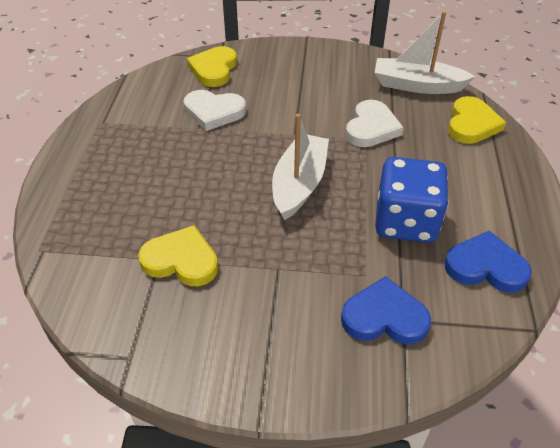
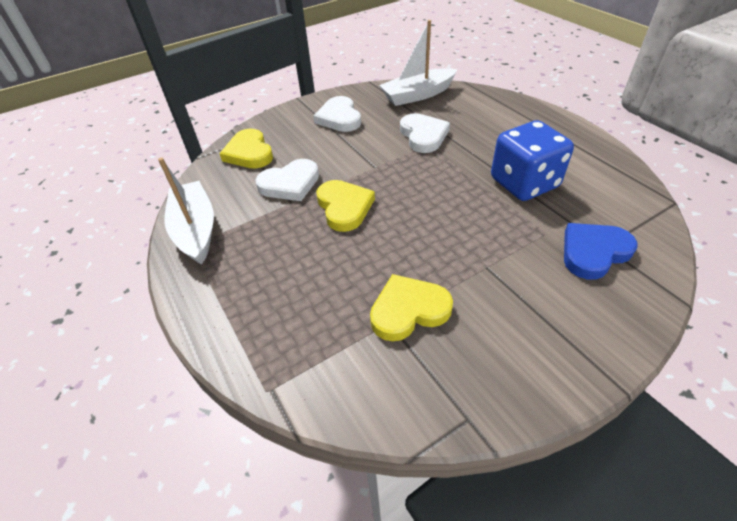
camera: 35 degrees left, 0 degrees up
(299, 184) = (424, 199): white boat -> white boat (196, 230)
(319, 73) = (339, 118): none -> white heart
(471, 124) = (482, 102): yellow heart -> yellow heart (344, 207)
(485, 266) = (603, 182): blue heart -> none

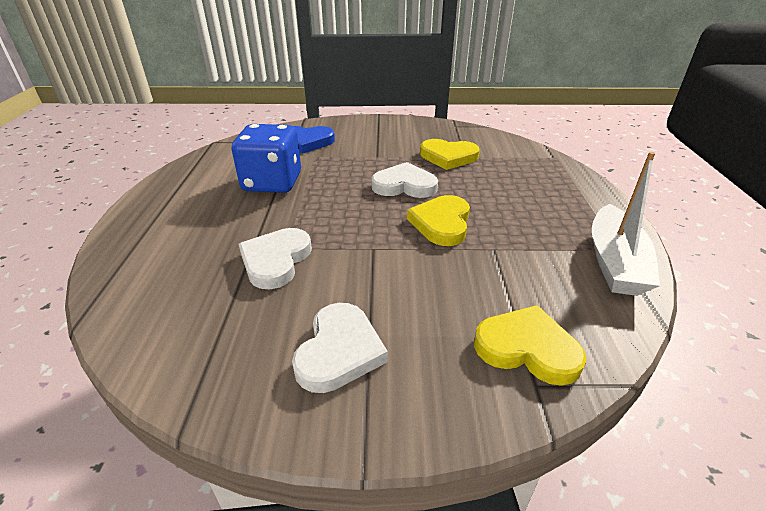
camera: 150 degrees left, 10 degrees down
(249, 153) = (527, 348): yellow heart -> yellow heart turned 75 degrees counterclockwise
(290, 184) = (485, 270): white heart -> white heart (404, 185)
(417, 95) = (175, 335): white boat -> none

